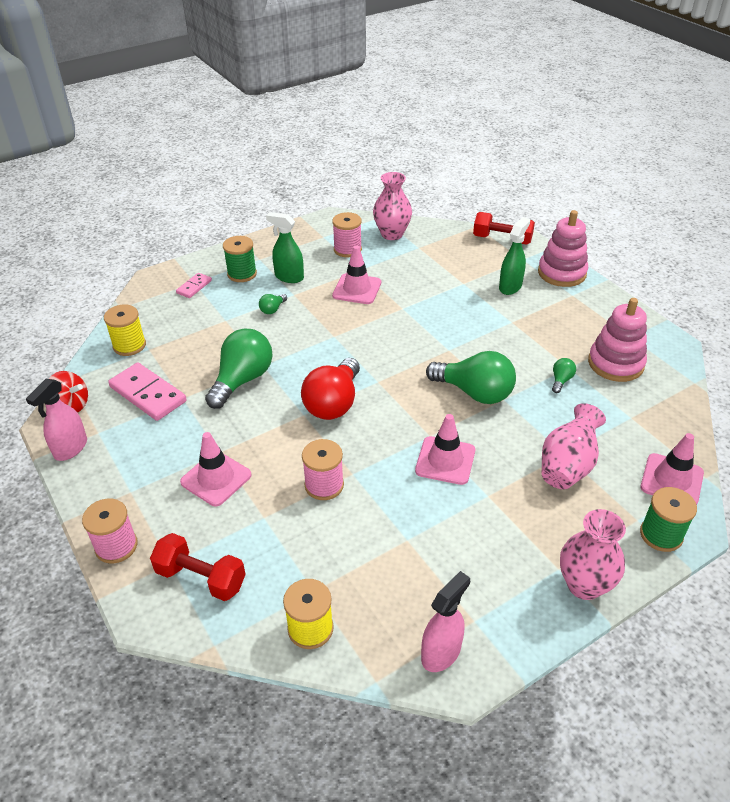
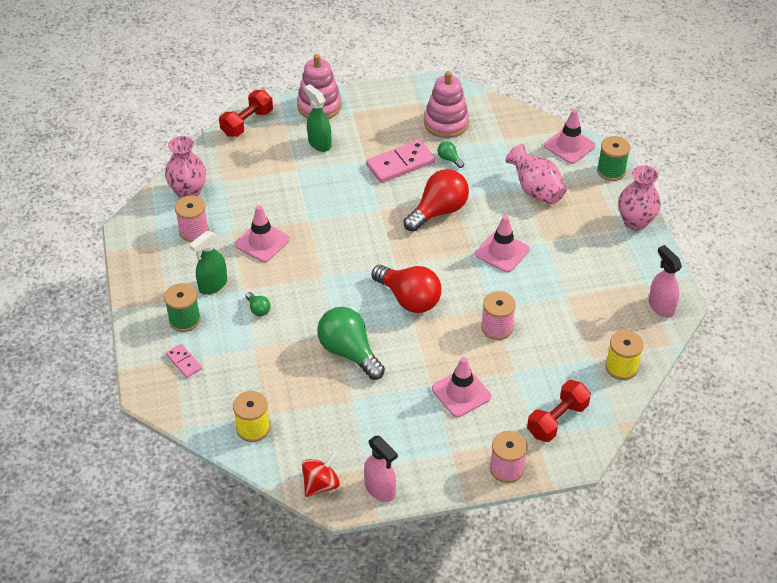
camera: 70 degrees left, 5 degrees up
(148, 394) = (334, 423): pink domino -> pink domino (400, 164)
(474, 392) = (438, 211): green light bulb -> red light bulb

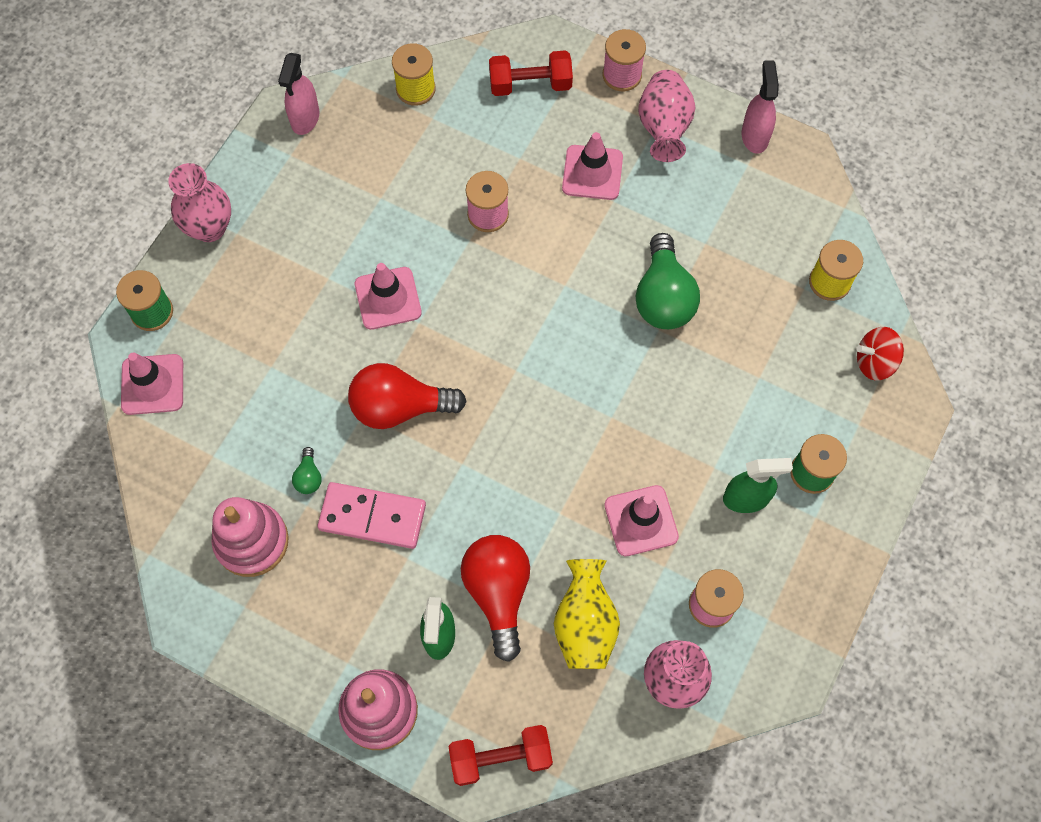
camera: 140 degrees left, 20 degrees up
(184, 362) = (849, 415): pink domino -> none
(252, 187) = (585, 624): none -> yellow vase
(258, 309) = (718, 425): green light bulb -> none
(321, 484) = (806, 179): red spinning top -> red spinning top (874, 362)
(409, 299) = (543, 315): red light bulb -> red light bulb (498, 593)
(536, 190) = (263, 351): pink vase -> pink vase (663, 128)

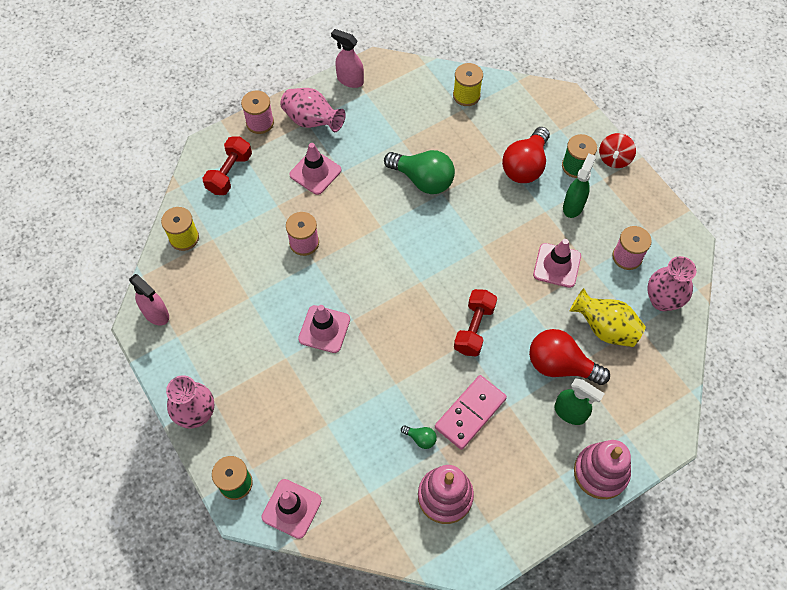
camera: 60 degrees left, 5 degrees down
(399, 407) = (405, 360): red light bulb -> red light bulb (525, 166)
(501, 758) = (664, 416): red dumbbell -> red dumbbell (474, 328)
(874, 362) = (528, 101): red spinning top -> red spinning top (614, 158)

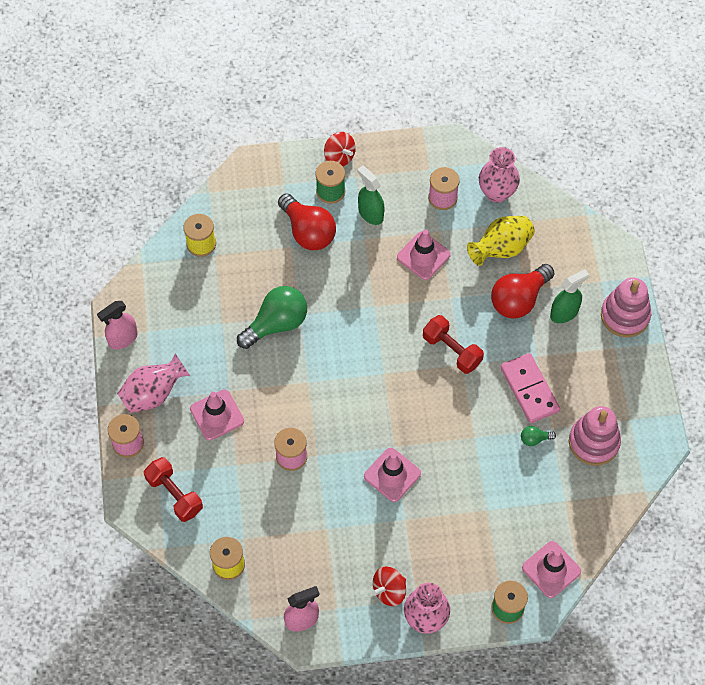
camera: 65 degrees left, 0 degrees up
(211, 373) = (389, 591): none -> red spinning top
(420, 438) = (534, 439): green light bulb -> green light bulb turned 150 degrees counterclockwise

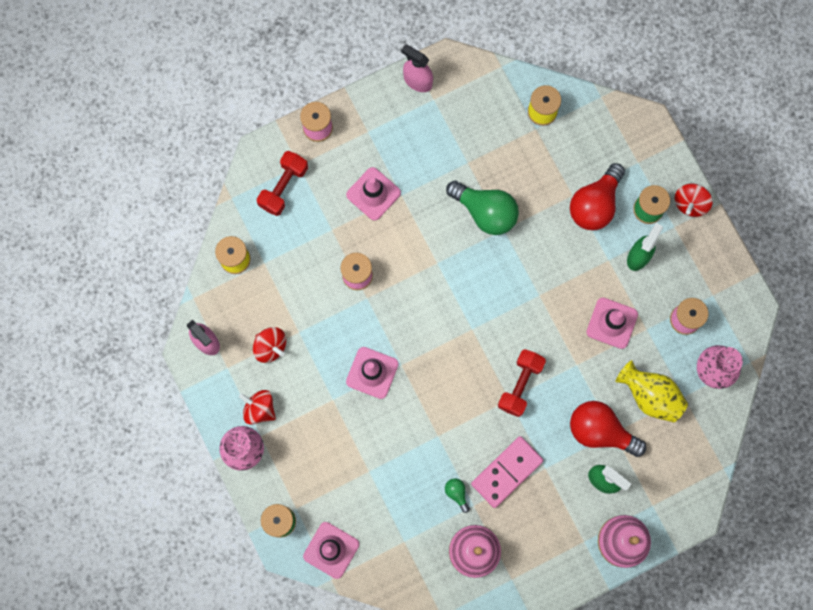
camera: 70 degrees right, 15 degrees up
(153, 394) = (373, 130): pink vase -> none
(331, 560) = (270, 347): none -> red spinning top

